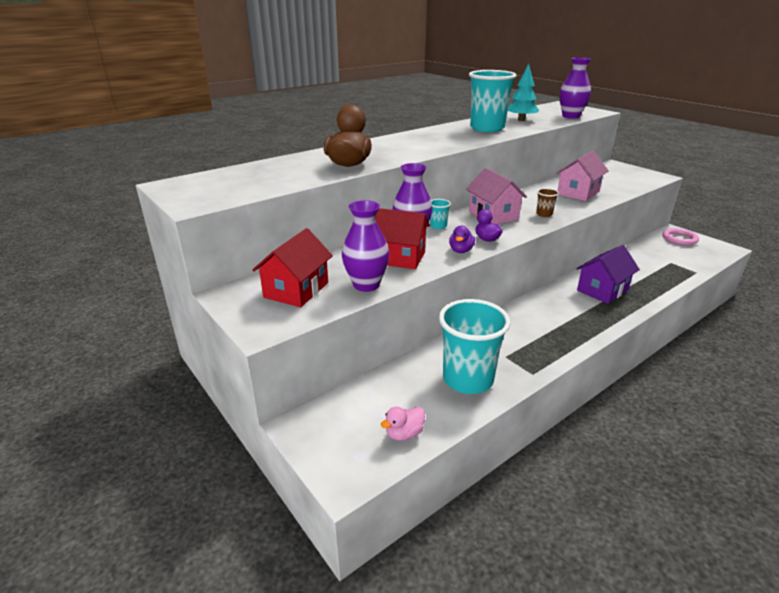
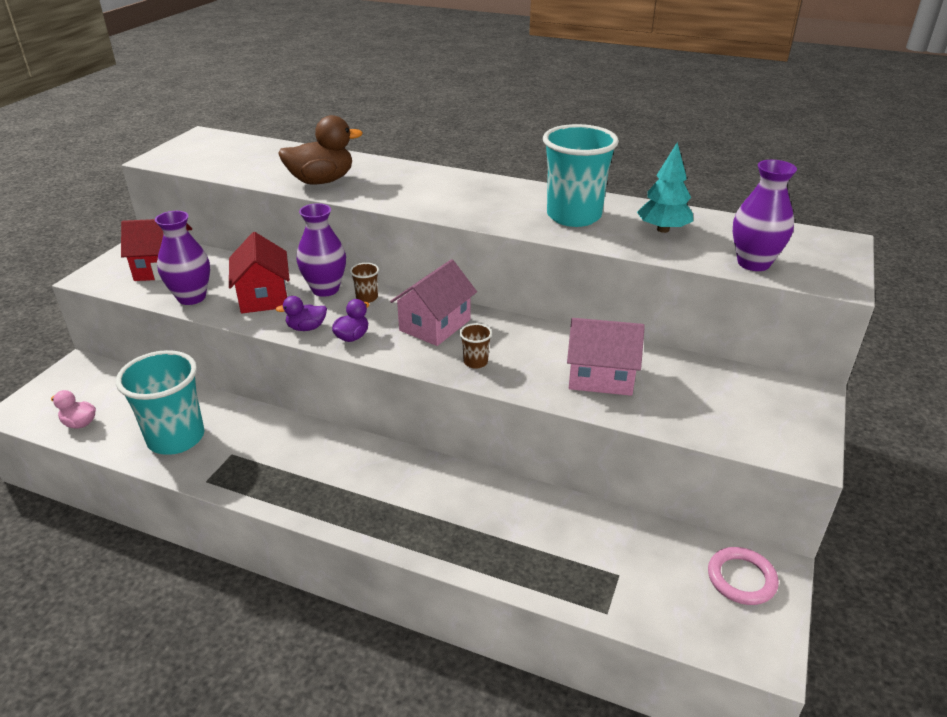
camera: 60 degrees right, 5 degrees up
(438, 226) = (367, 297): turquoise cup -> brown cup
(602, 290) = (449, 506): purple house -> none

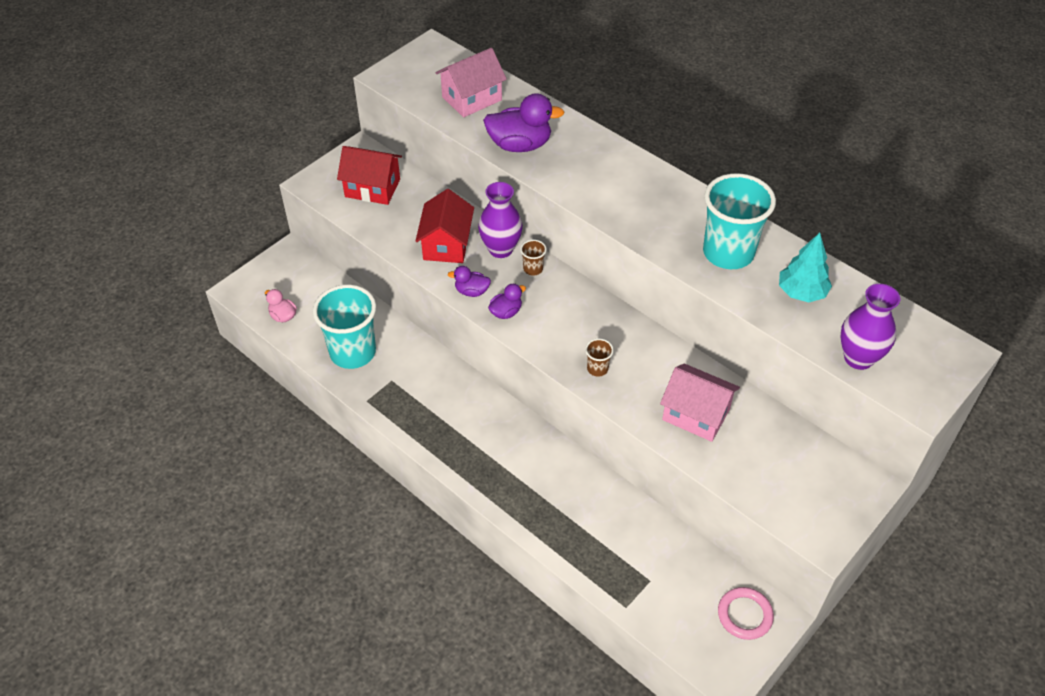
camera: 20 degrees right, 15 degrees up
(191, 297) = (387, 230): purple vase -> none
(321, 181) = (520, 145): brown duck -> purple duck
(435, 325) = (579, 317): pink house -> pink house (472, 98)

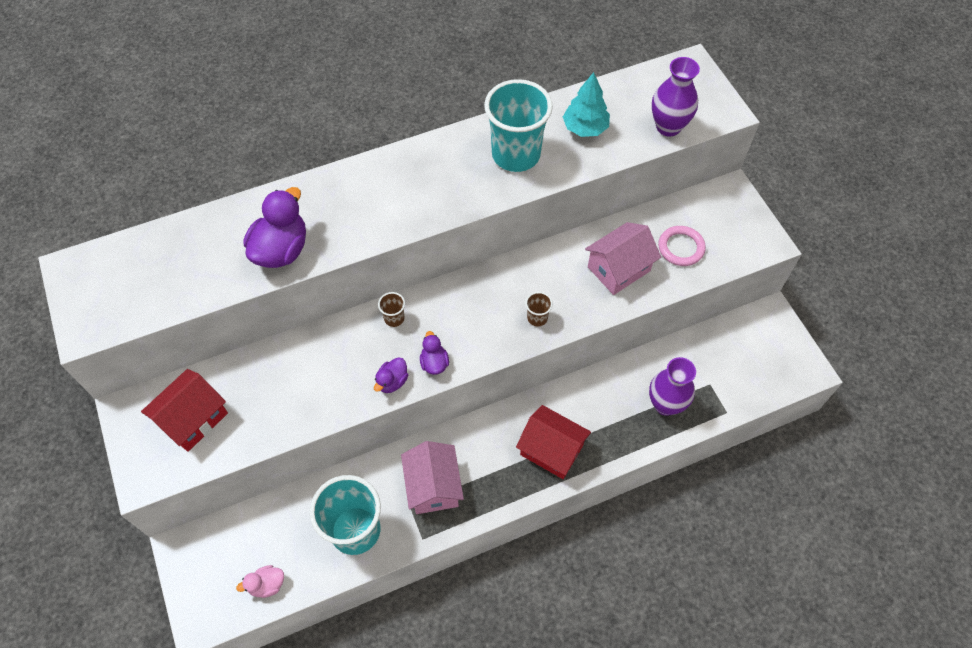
camera: 65 degrees left, 10 degrees up
(446, 244) = (318, 379): red house -> red house (551, 450)
(472, 98) = (183, 264): pink house -> pink house (433, 486)
(500, 249) = (353, 335): purple vase -> purple vase (665, 404)
(744, 615) = (762, 334): pink ring -> pink ring (681, 248)

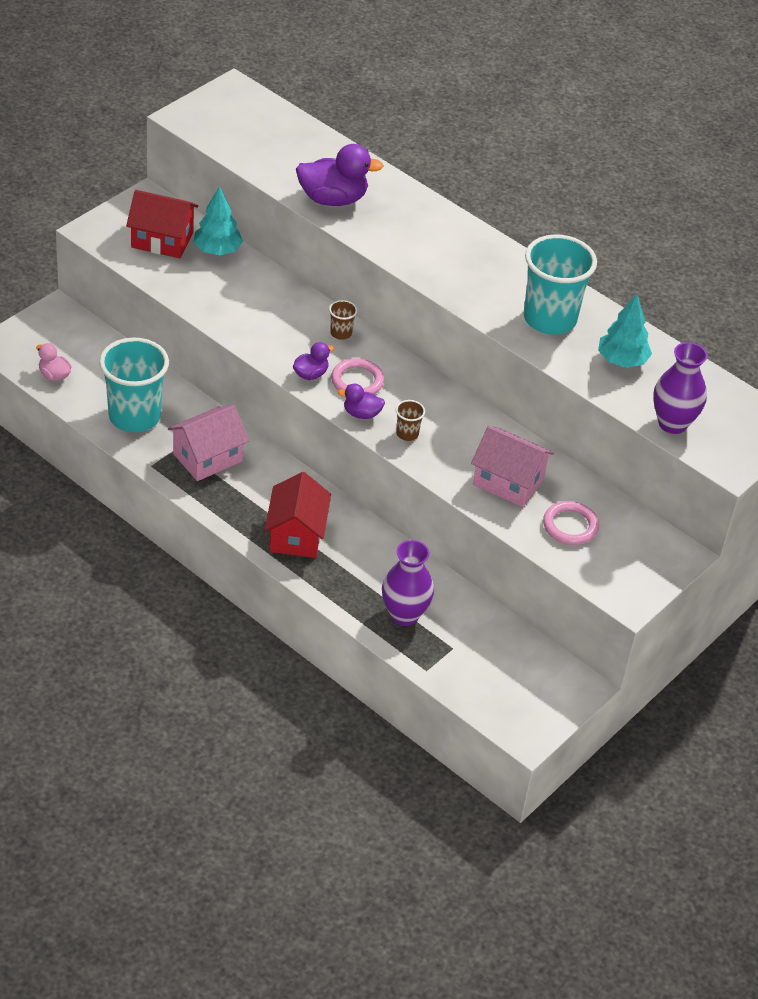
camera: 60 degrees right, 15 degrees down
(234, 376) = (217, 250): none -> turquoise tree
(392, 381) = (273, 352): purple duck -> purple duck (361, 414)
(459, 330) = (357, 381): none -> pink ring

